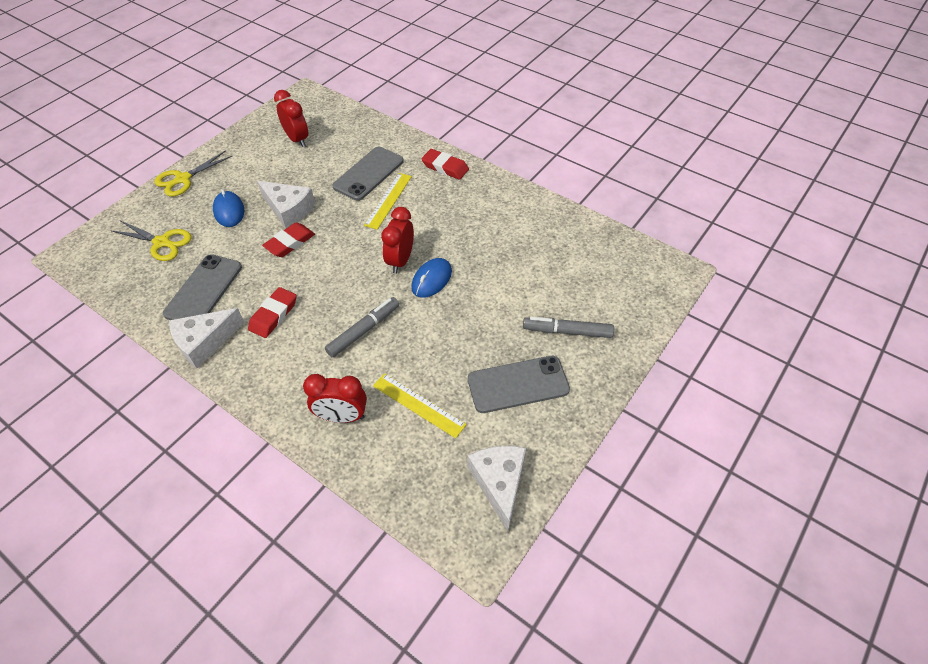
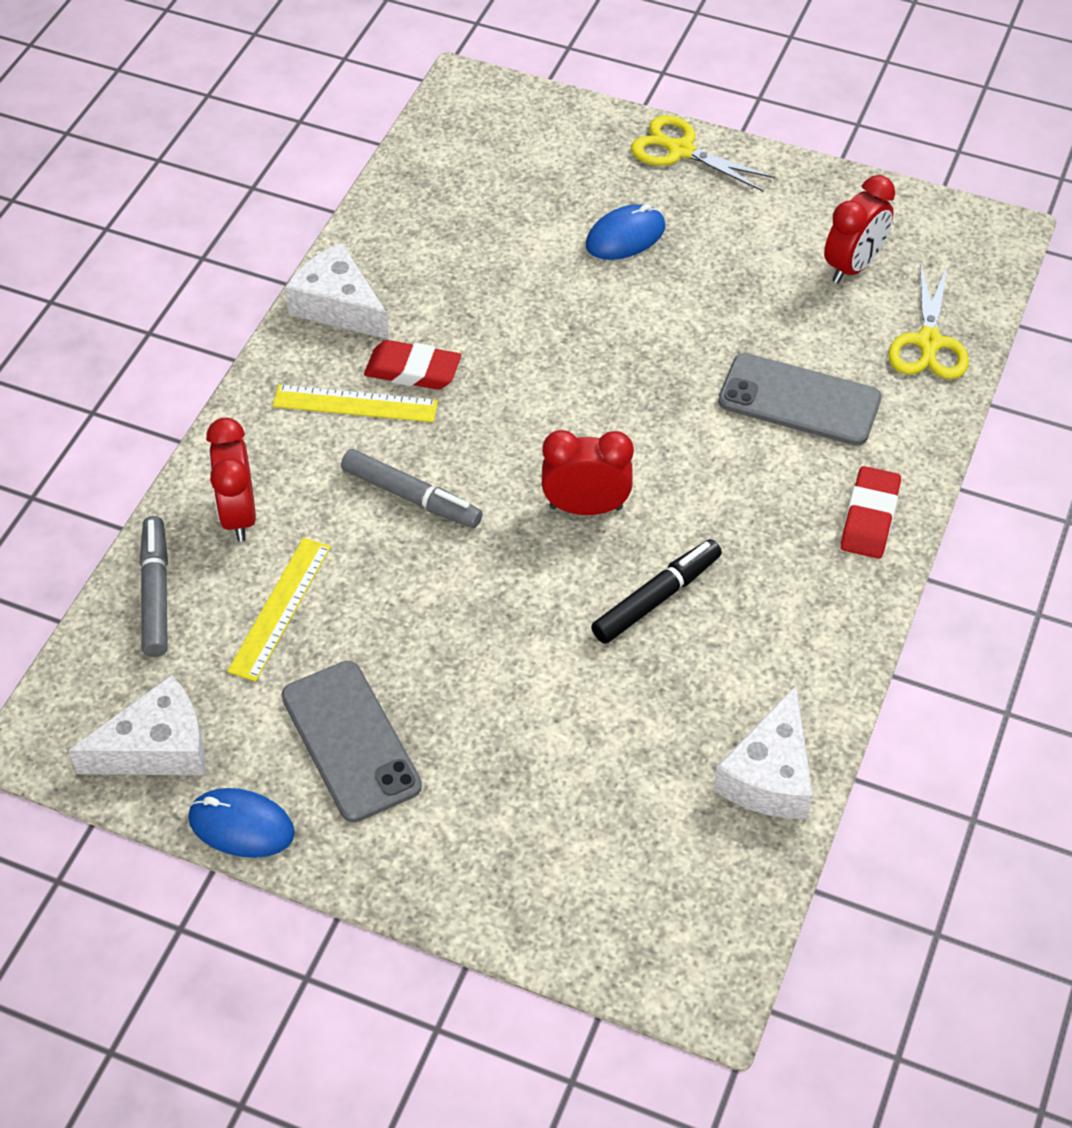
camera: 75 degrees right, 0 degrees up
(162, 242) = (524, 181): yellow scissors -> yellow scissors (928, 342)
(204, 290) = (440, 268): grey phone -> none
(289, 210) = (658, 314): white cheese -> white cheese (769, 775)
(290, 243) = (578, 341): red eraser -> none
(388, 200) = (736, 450): yellow ruler -> yellow ruler (355, 404)
(432, 279) = (554, 565): blue mouse -> blue mouse (241, 826)
(465, 246) = (656, 598): none -> black marker
(567, 331) = (488, 801): grey marker -> grey marker (155, 593)

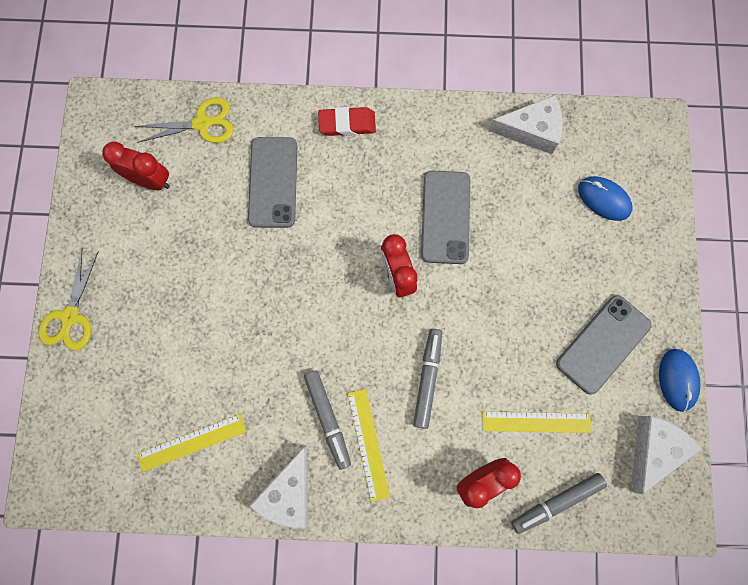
camera: 110 degrees left, 25 degrees up
(157, 747) = (653, 449): white cheese -> white cheese turned 75 degrees clockwise
(413, 370) = (328, 419): red eraser -> grey marker
(454, 229) = (192, 442): none -> yellow ruler
(625, 236) = (165, 326): blue mouse -> blue mouse (604, 199)
(656, 598) = (445, 217): black marker -> grey phone

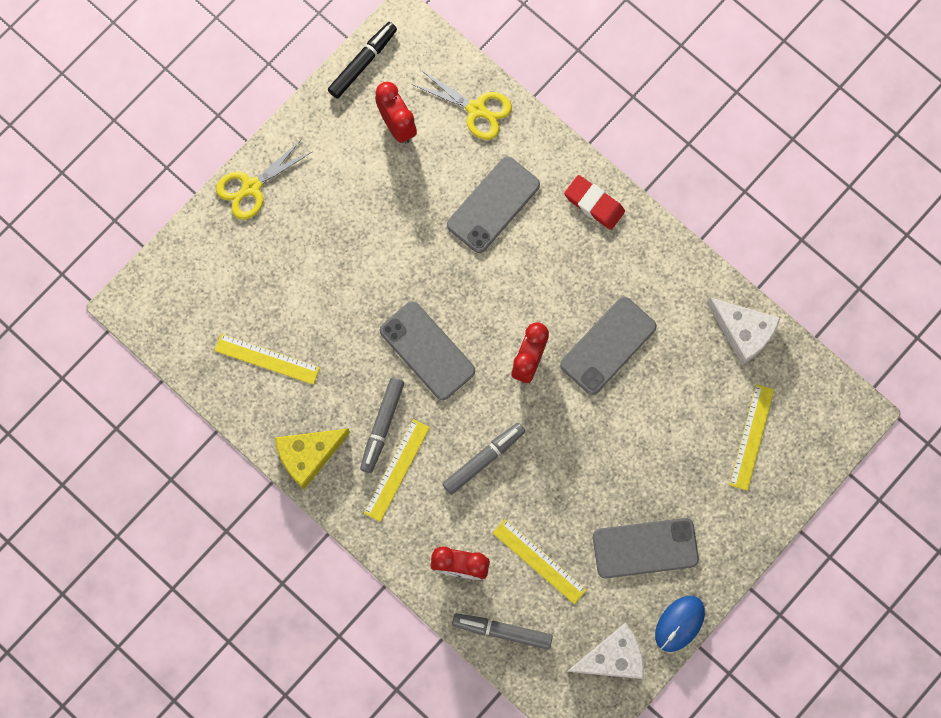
camera: 40 degrees right, 0 degrees up
(85, 155) = (363, 62): none -> black marker
(288, 492) = (308, 455): white cheese -> yellow cheese
(314, 331) = (427, 350): none -> grey phone
(604, 199) = (751, 437): blue mouse -> yellow ruler

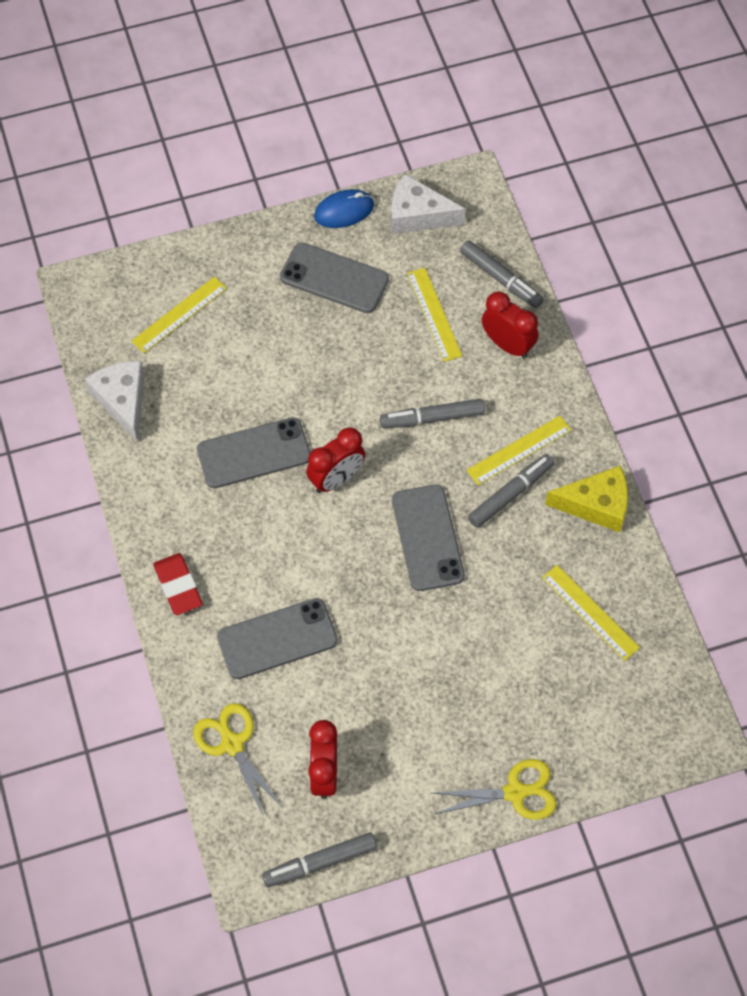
camera: 150 degrees left, 15 degrees down
(363, 62) = (320, 863): black marker -> grey marker

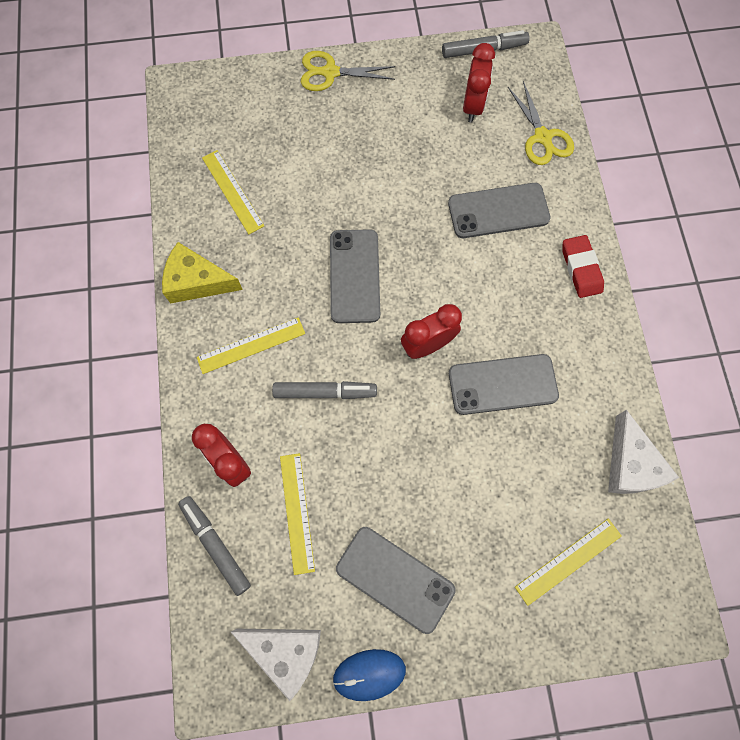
camera: 170 degrees left, 10 degrees up
(510, 494) = (270, 304): grey marker -> none

